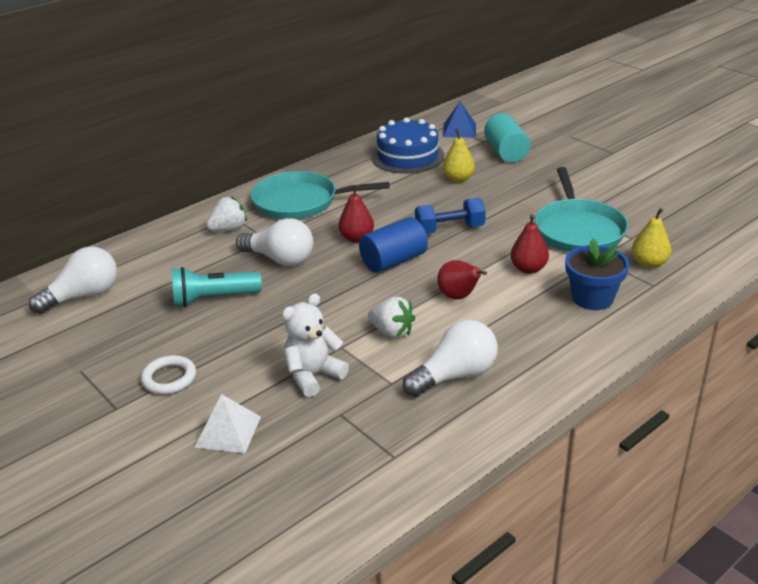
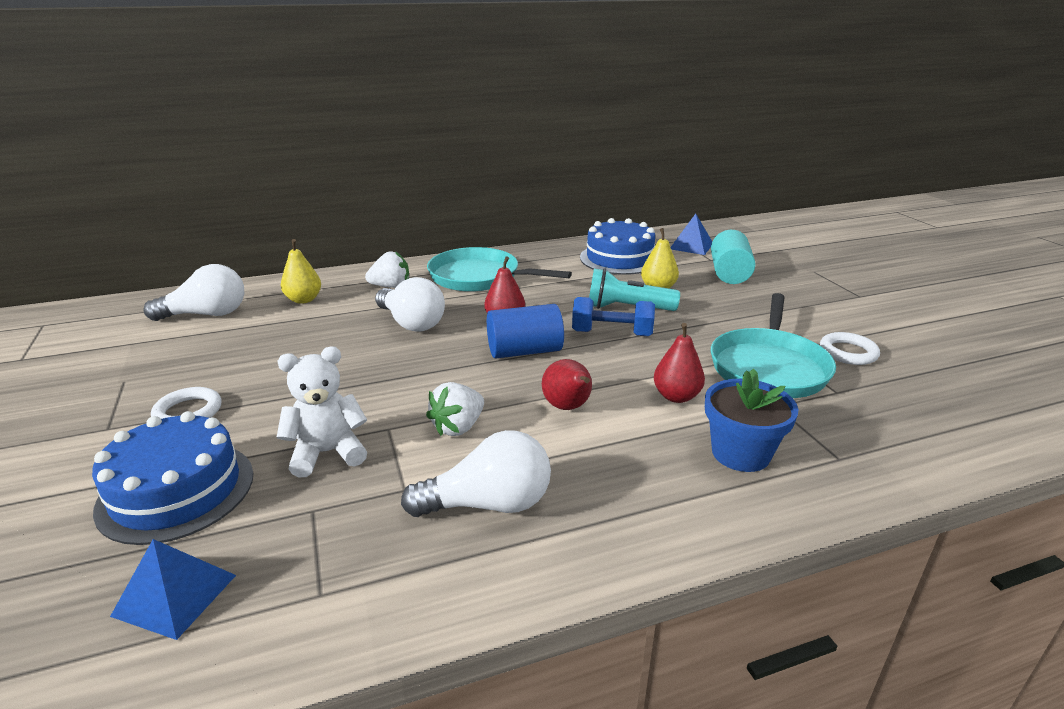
camera: 20 degrees right, 5 degrees down
(214, 299) = (313, 345): turquoise flashlight -> turquoise flashlight (627, 308)
(228, 431) = (176, 491): white pyramid -> blue cake
(301, 486) = (175, 595): none -> blue pyramid
(392, 332) = (458, 427): white strawberry -> white strawberry turned 75 degrees clockwise
(625, 204) = (848, 352): none -> white ring
(649, 264) = (846, 429): yellow pear -> yellow pear (303, 300)

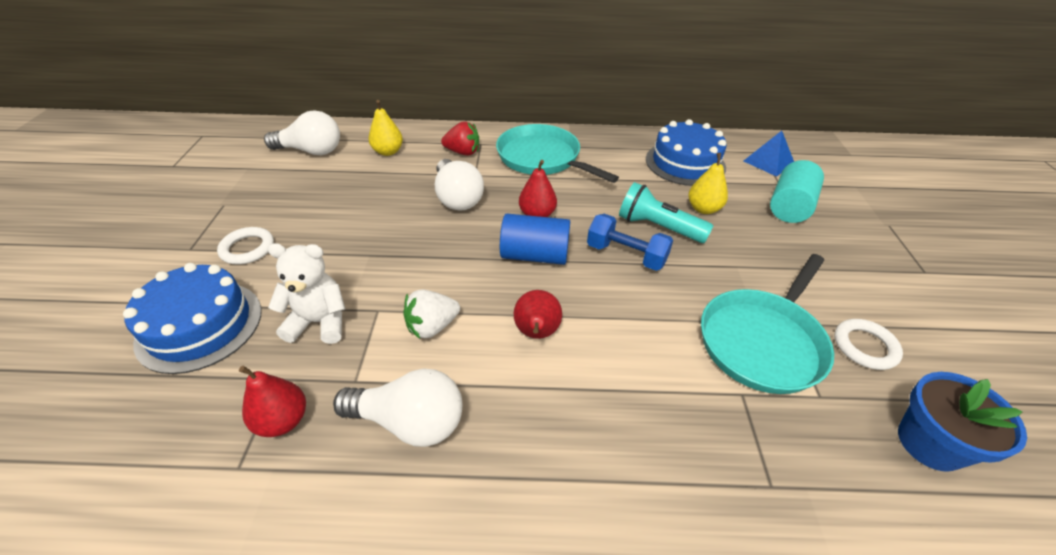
camera: 20 degrees right, 15 degrees up
(175, 595) = (147, 428): blue pyramid -> none
(391, 286) = (463, 152): white strawberry -> red strawberry
(676, 396) = (645, 351): red pear -> red pear (283, 420)
(740, 453) = (669, 443): blue flower pot -> blue flower pot (929, 443)

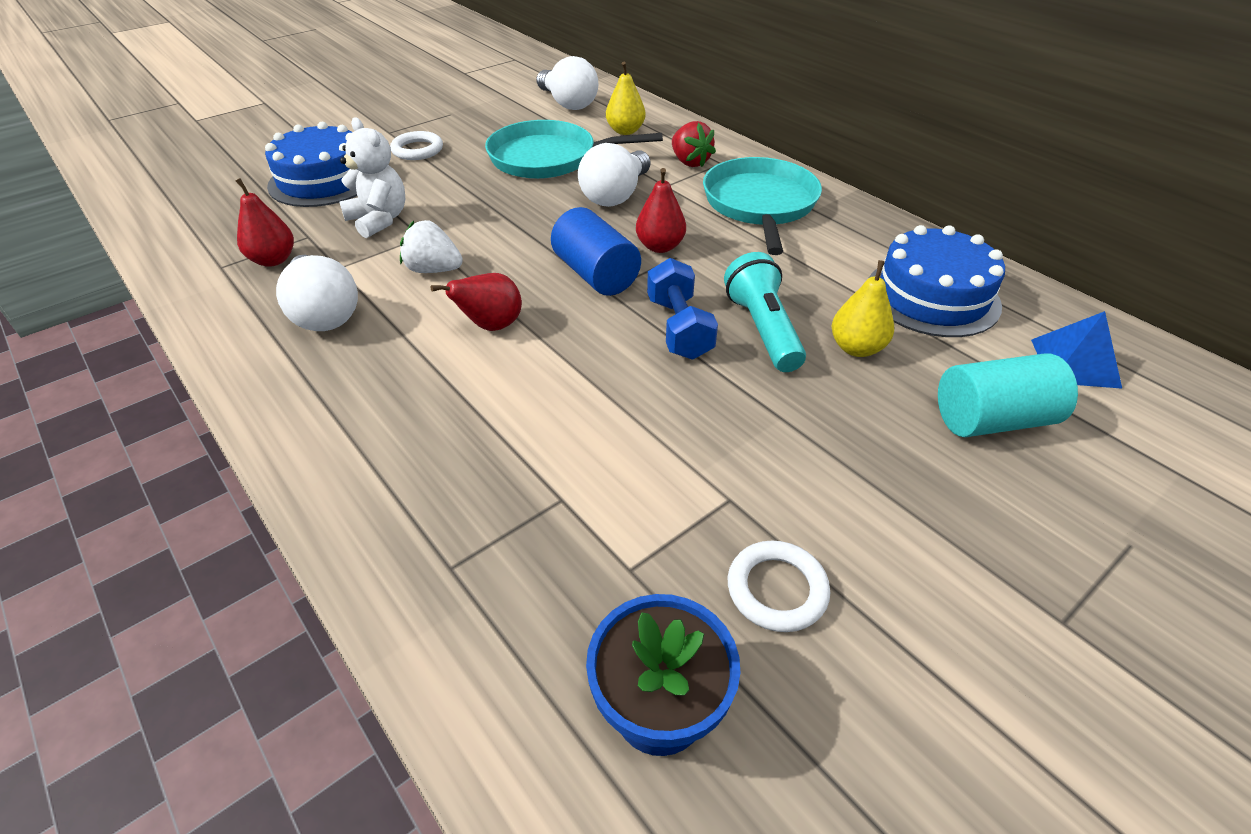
camera: 50 degrees right, 0 degrees up
(762, 341) = (667, 487): turquoise pan -> turquoise pan (548, 158)

